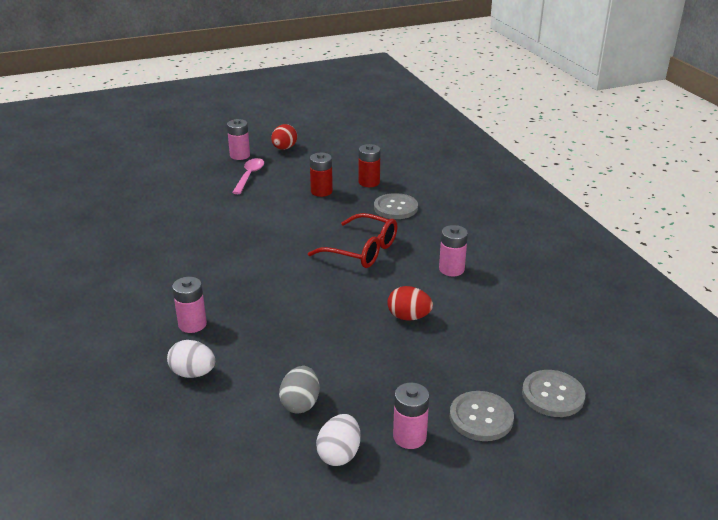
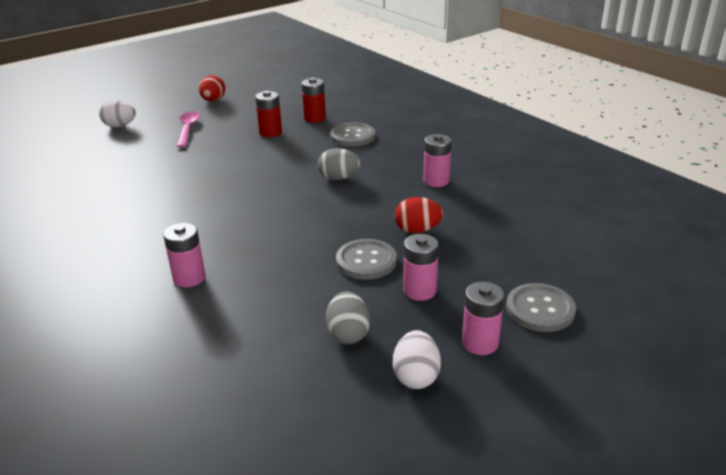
camera: 15 degrees left, 0 degrees up
(193, 373) = (212, 327): white egg -> white egg (120, 126)
(240, 155) = (169, 113): pink battery -> pink battery (419, 290)
(362, 250) = (339, 178): red glasses -> grey egg
(553, 395) = (595, 275): grey button -> grey button (366, 261)

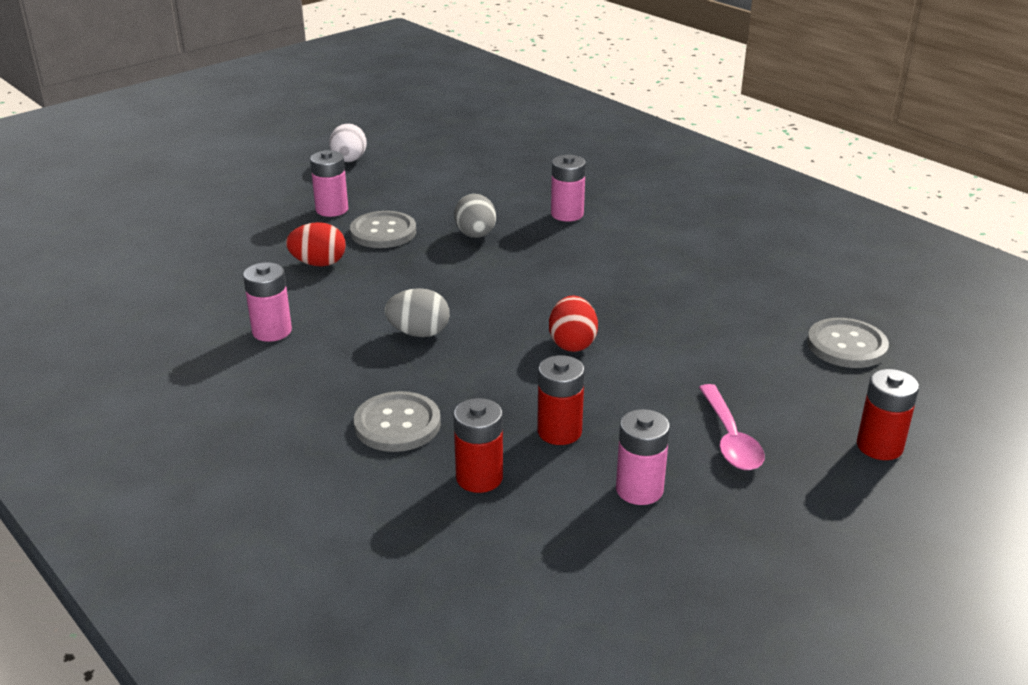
camera: 175 degrees right, 0 degrees up
(120, 126) = (879, 446): white egg -> red battery
(213, 100) = (742, 543): red egg -> red egg (572, 343)
(348, 334) = (402, 180): grey egg -> grey egg (475, 235)
(480, 343) = (290, 178): pink battery -> pink battery (639, 489)
(540, 309) = (223, 199): grey button -> grey button (846, 345)

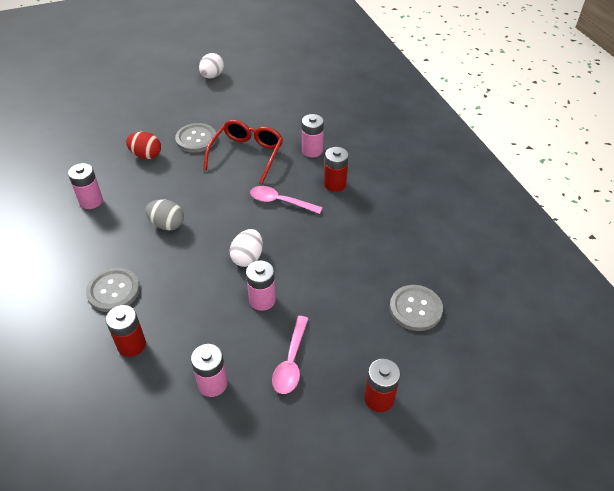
camera: 20 degrees right, 15 degrees up
(332, 209) = (179, 114): pink battery -> pink battery (262, 300)
(475, 235) = (247, 155): grey egg -> red glasses
(559, 431) = (196, 324): red battery -> red battery (335, 184)
(568, 275) = (280, 202): none -> pink spoon
(572, 343) = (247, 258): red egg -> white egg

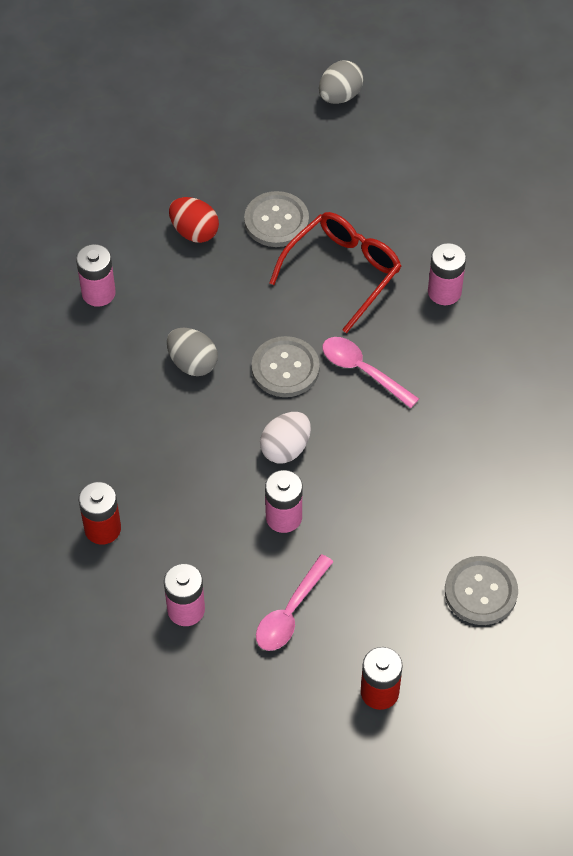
camera: 20 degrees right, 10 degrees up
(113, 291) = (97, 445): grey button -> grey button (285, 368)
(212, 76) = (340, 96): white egg -> grey egg
(335, 184) = (454, 363): red battery -> none

